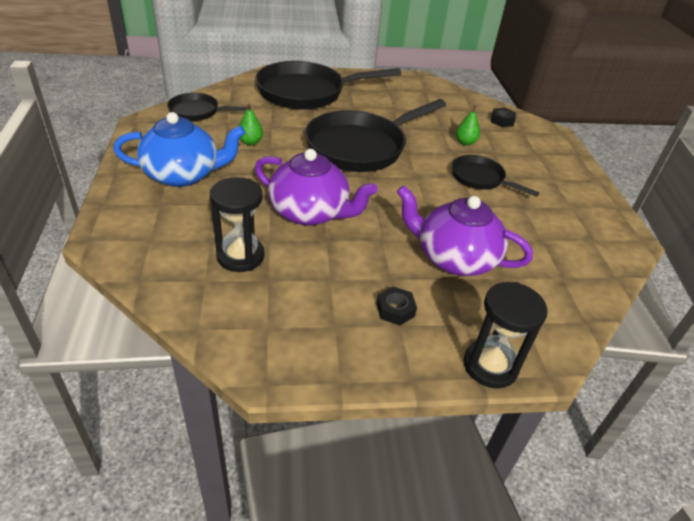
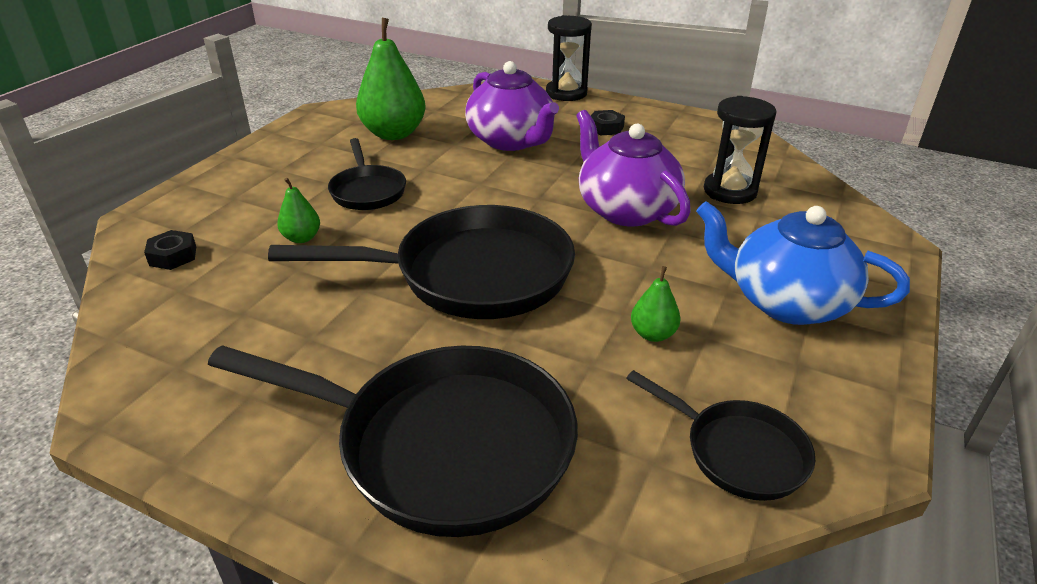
camera: 145 degrees left, 5 degrees down
(545, 234) = (394, 134): none -> green pear

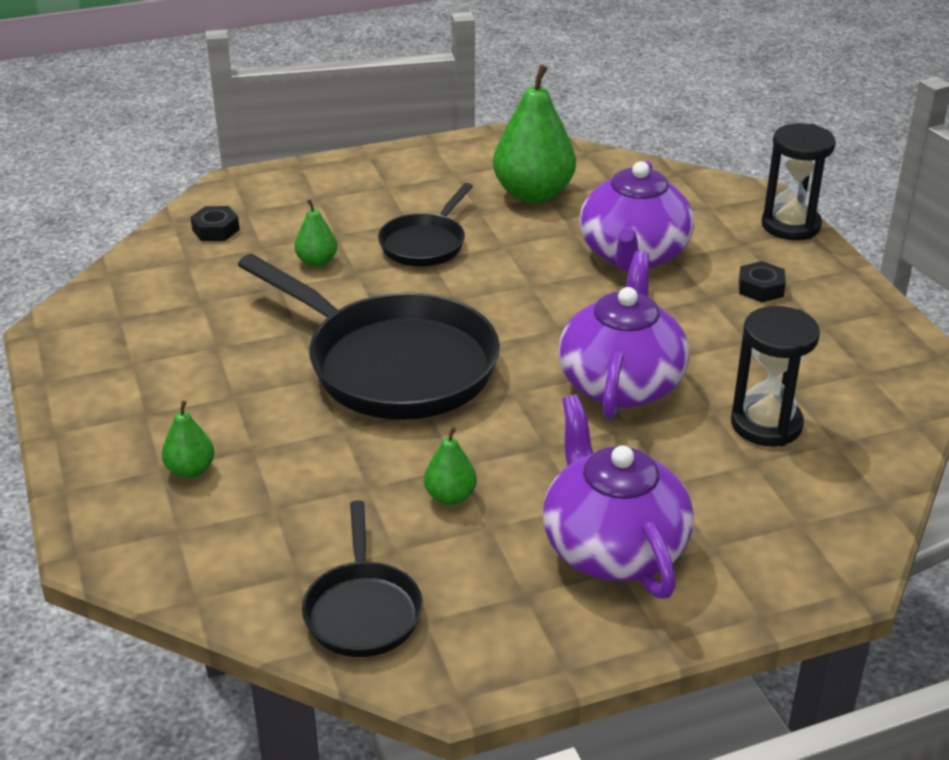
camera: 45 degrees right, 0 degrees up
(442, 445) = (190, 470): black pan -> green pear
(785, 302) = (612, 547): blue teapot -> purple teapot

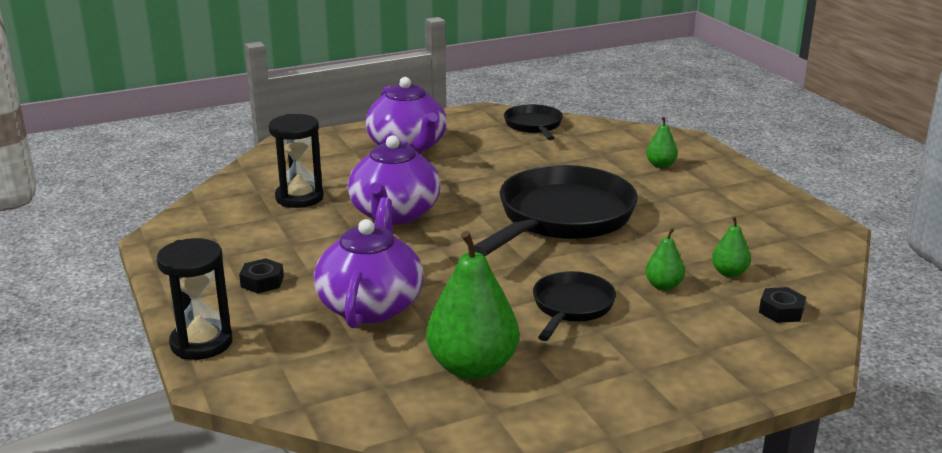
camera: 175 degrees right, 10 degrees down
(393, 364) = (561, 218): black pan -> black pan turned 90 degrees clockwise
(450, 496) = (501, 161): green pear -> green pear (729, 273)

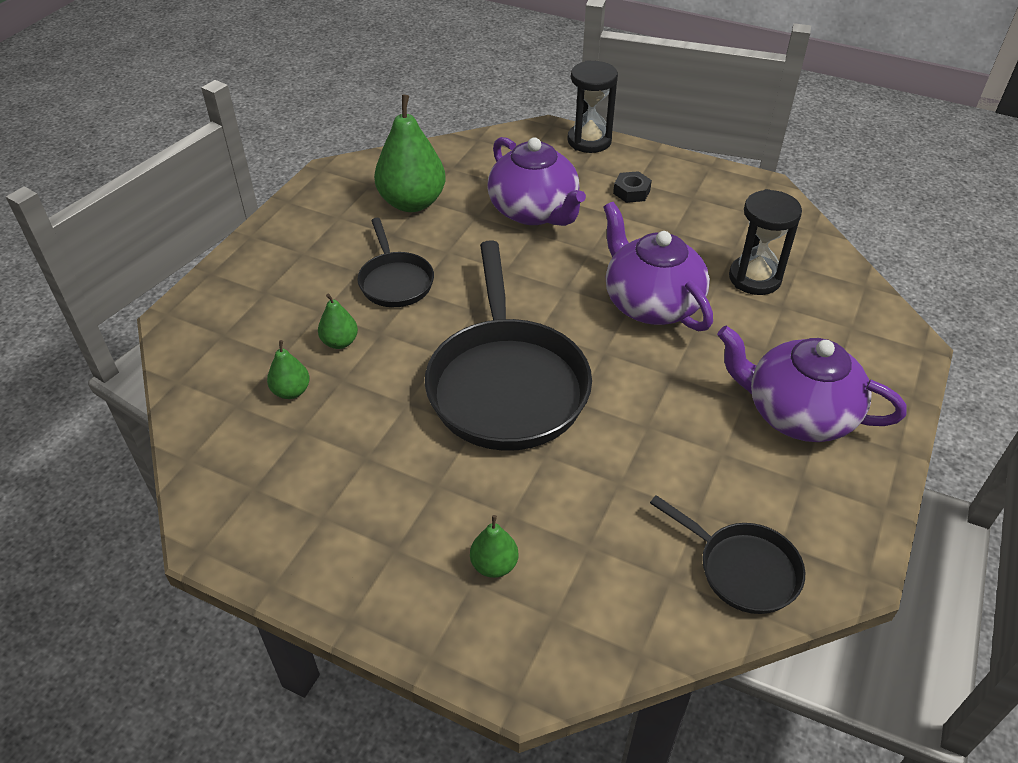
camera: 140 degrees right, 20 degrees up
(781, 311) = (222, 365): black nut -> none

